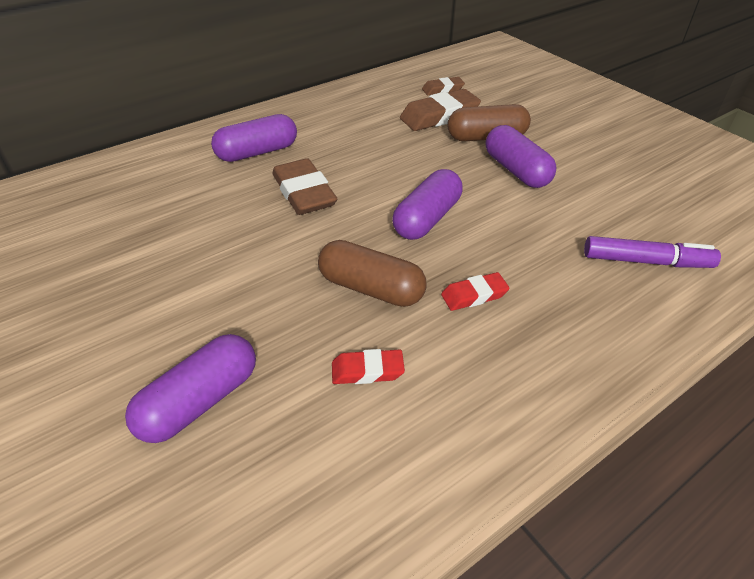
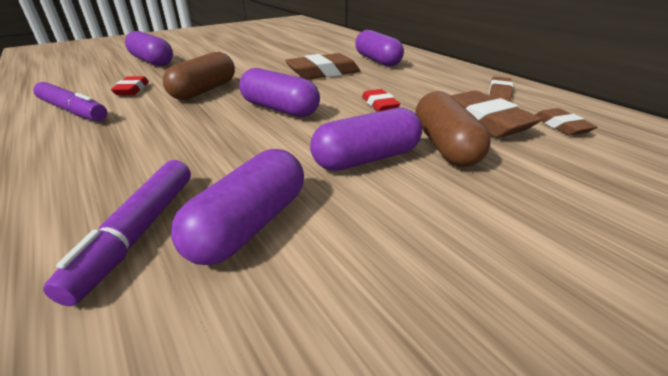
camera: 90 degrees right, 10 degrees down
(374, 98) = (499, 92): none -> brown eraser
(457, 407) = (73, 111): none -> purple marker
(474, 295) = (169, 121): red eraser -> red eraser (379, 104)
(614, 216) = (249, 224): none -> purple capsule

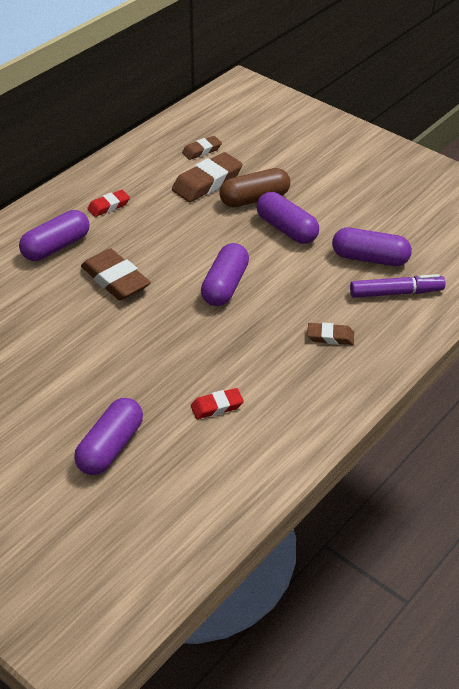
camera: 105 degrees left, 10 degrees up
(73, 111) = (283, 417): purple marker -> none
(204, 90) = (199, 349): brown capsule -> none
(379, 104) = (193, 232): red eraser -> red eraser (109, 206)
(499, 92) = (140, 170): brown eraser -> brown eraser (330, 337)

